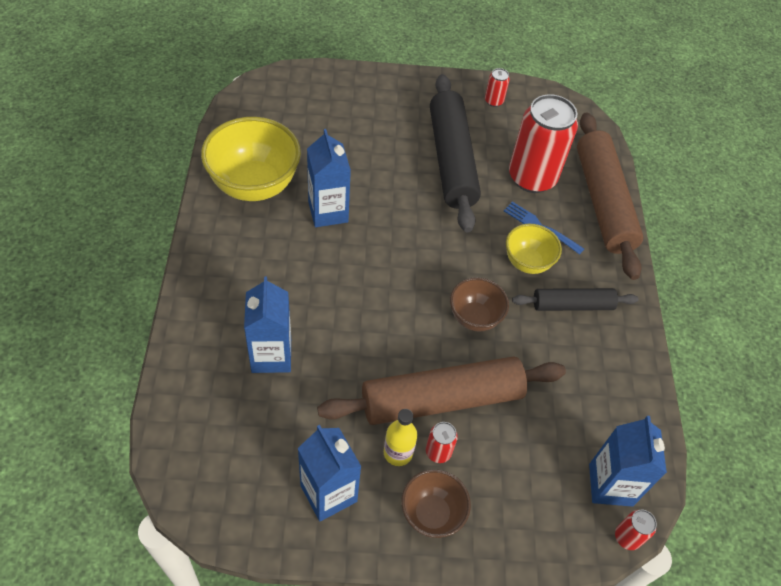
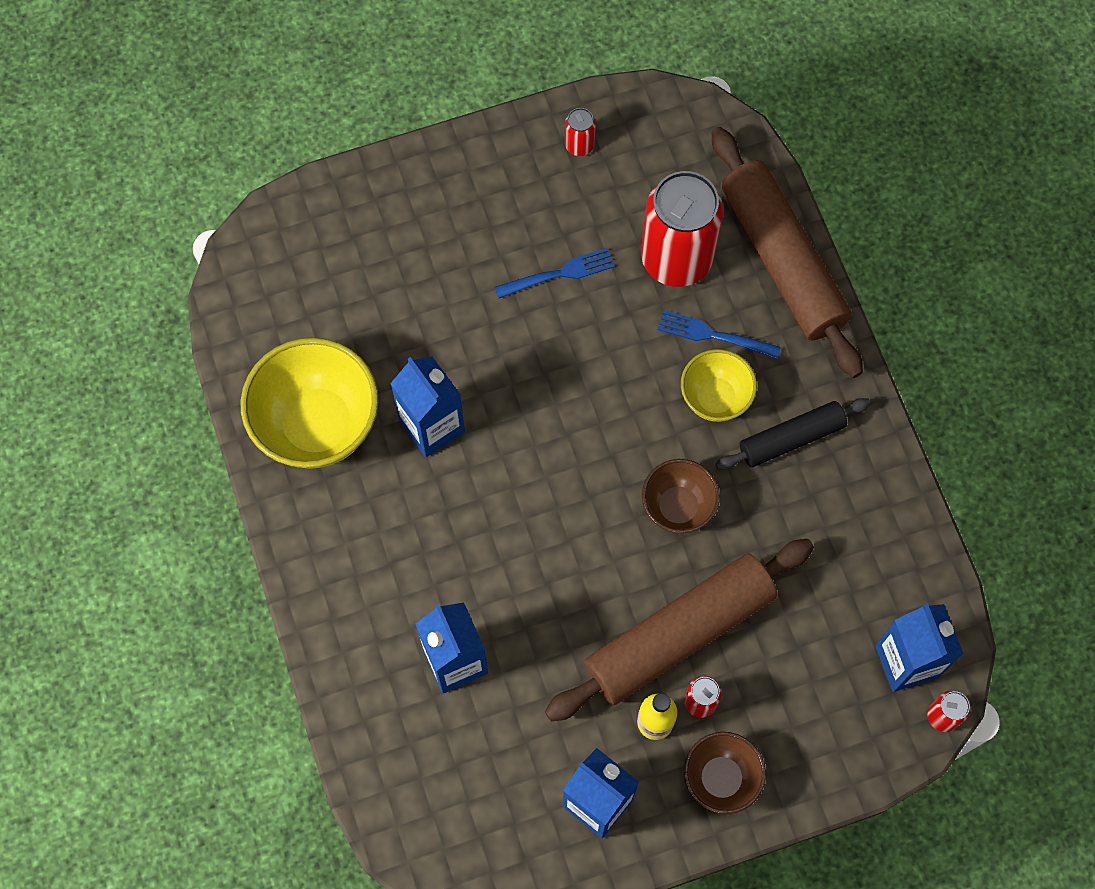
camera: 15 degrees left, 15 degrees up
(451, 160) = (559, 274): black rolling pin -> blue fork

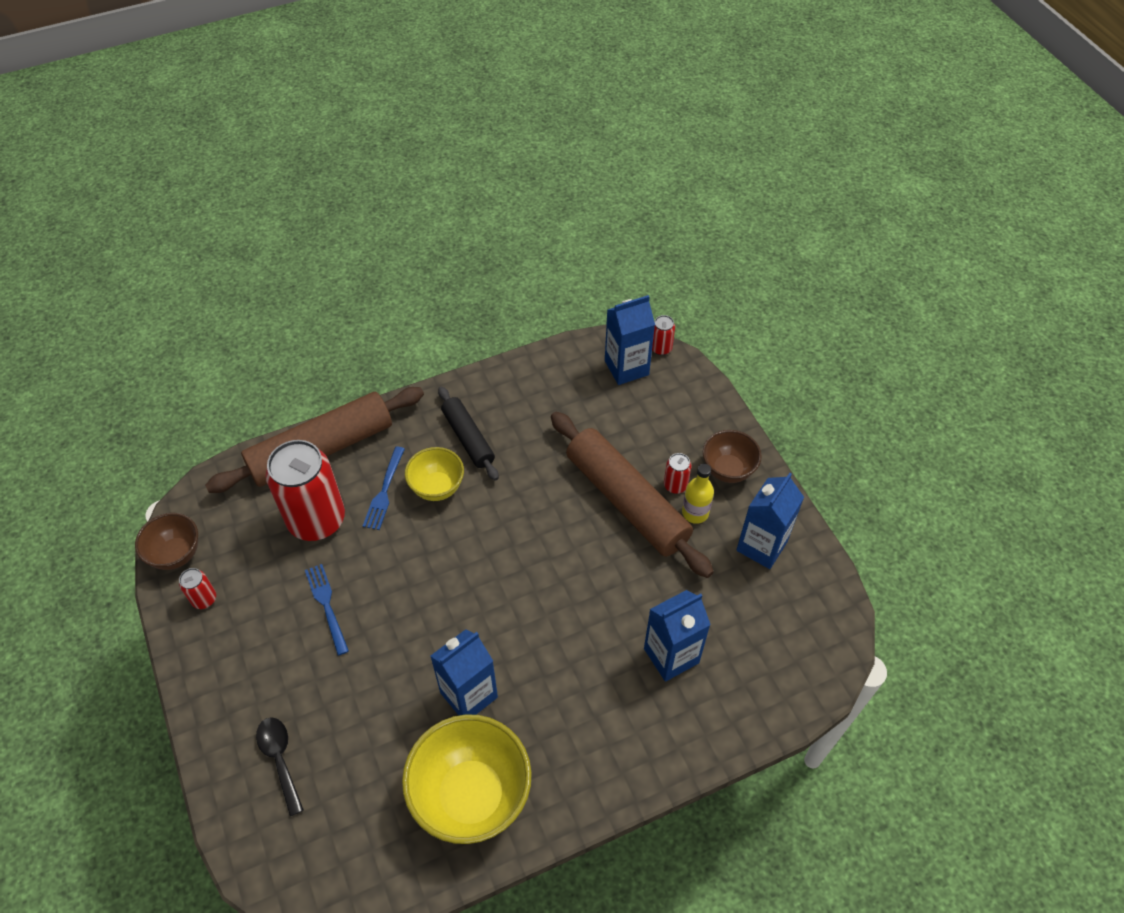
camera: 95 degrees left, 15 degrees down
(382, 234) = (280, 759): none -> black spoon
(678, 507) = (527, 507): brown bowl -> brown bowl (176, 554)

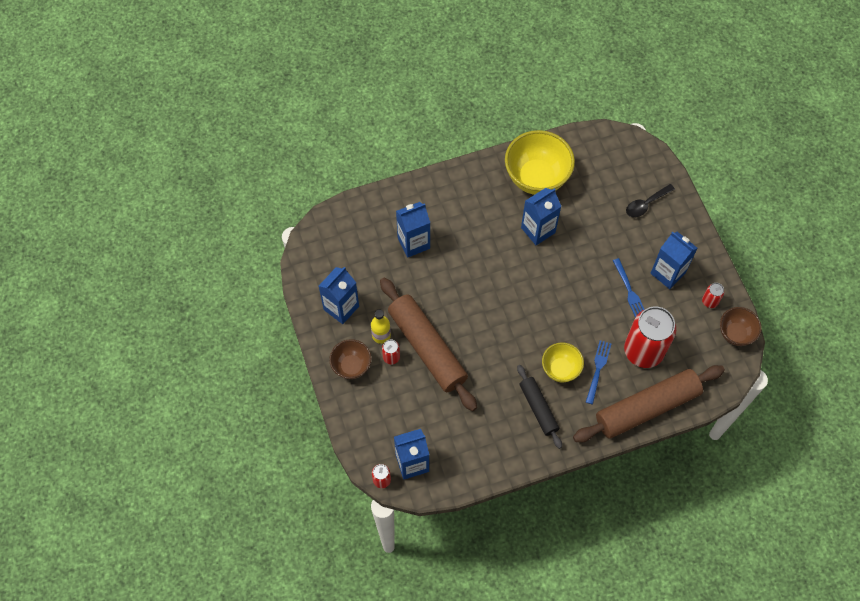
camera: 175 degrees left, 10 degrees up
(262, 638) = (668, 273): none -> blue carton
(280, 759) = (646, 204): black spoon -> black spoon turned 75 degrees clockwise

